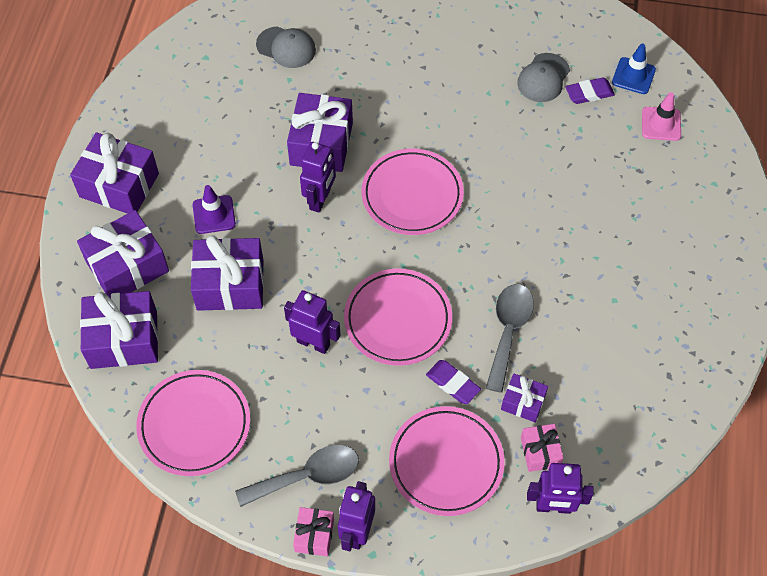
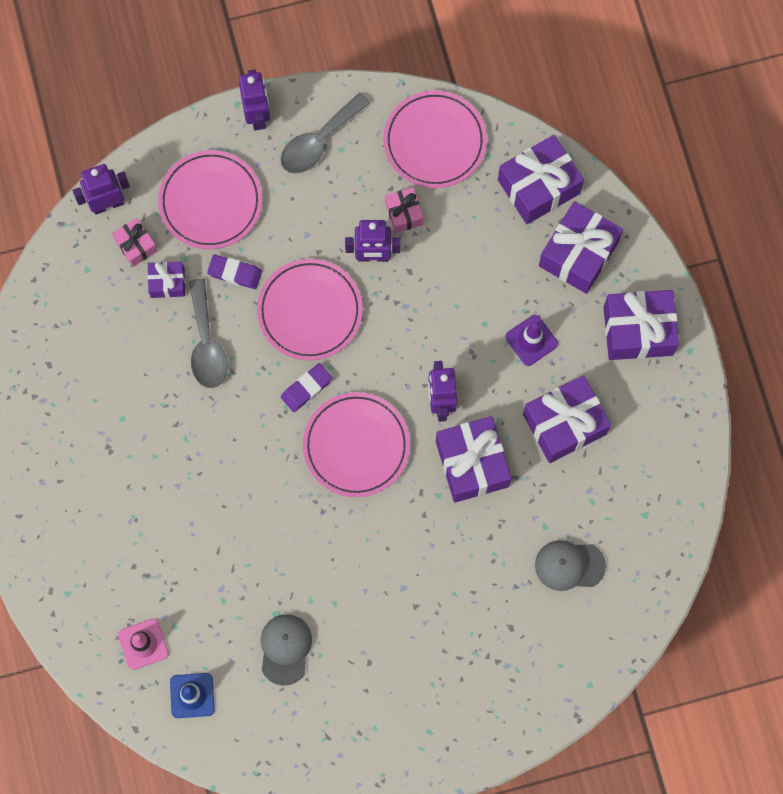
camera: 155 degrees right, 15 degrees up
(230, 284) = (476, 278): purple gift -> purple gift (564, 424)
(314, 535) = (290, 98): pink gift -> pink gift (404, 213)
(589, 93) = (230, 650): purple eraser -> purple eraser (306, 388)

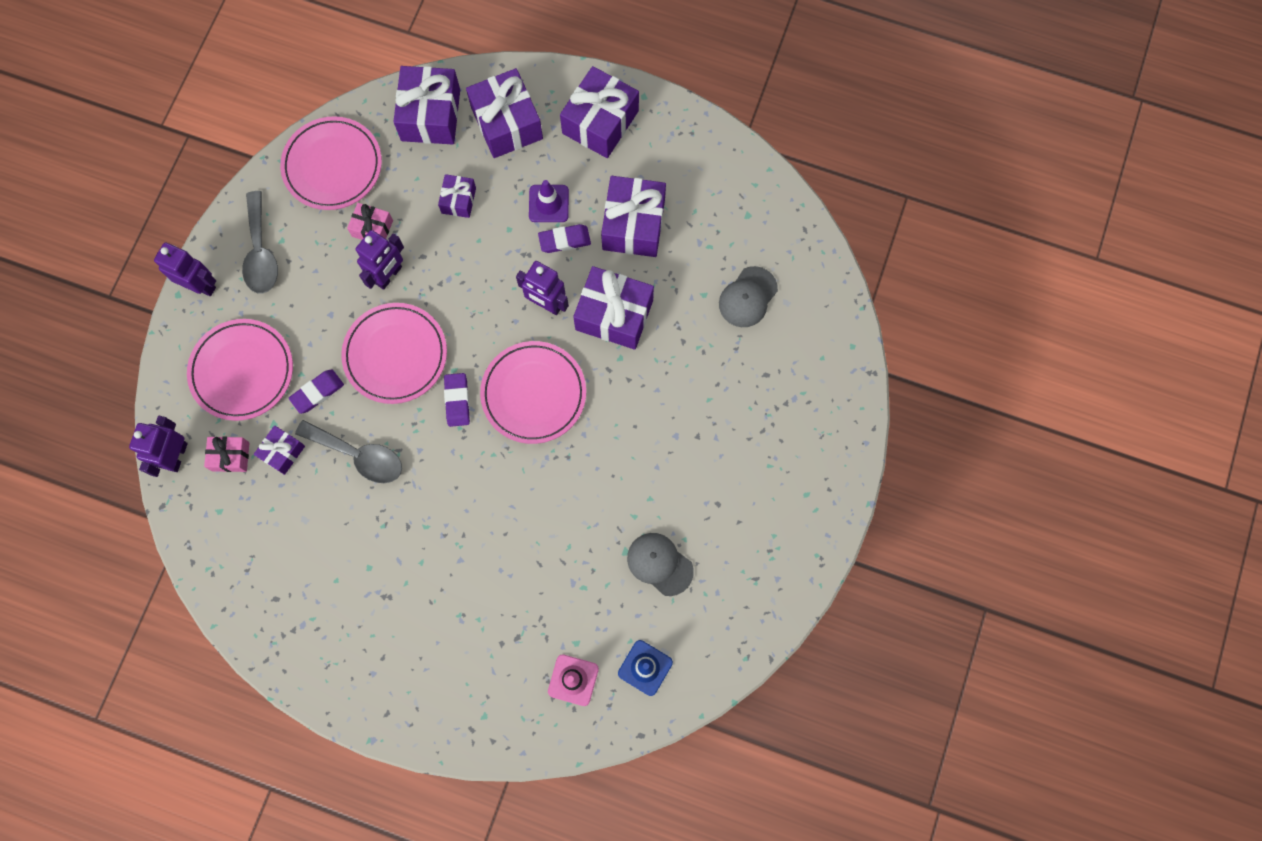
camera: 55 degrees left, 0 degrees up
(479, 264) = (458, 200): none -> purple gift
(508, 376) = (564, 240): none -> purple eraser

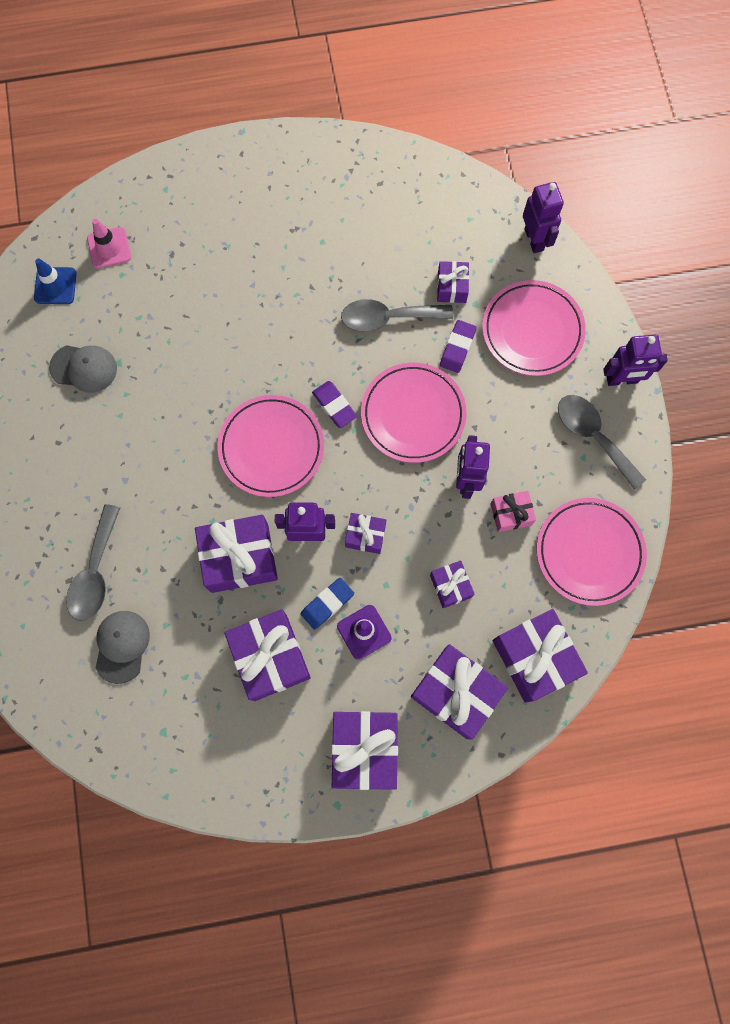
camera: 150 degrees right, 0 degrees up
(230, 456) = (491, 262): pink gift -> none
(500, 276) = (365, 535): none -> purple gift
(564, 240) = (327, 604): purple eraser -> blue eraser
(740, 369) = (95, 572): none -> grey spoon

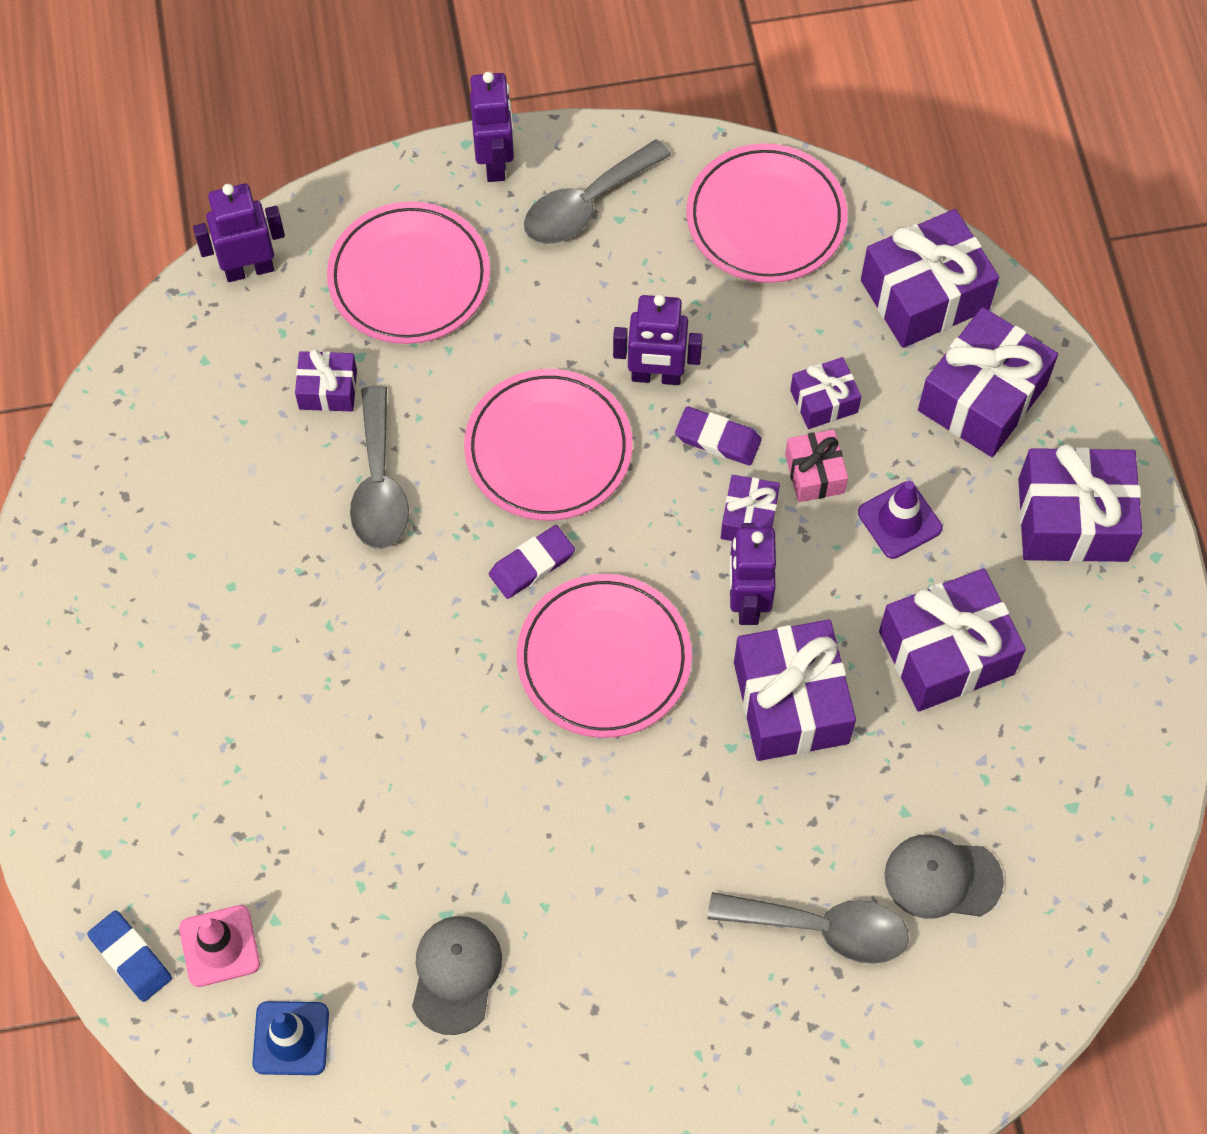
camera: 90 degrees left, 10 degrees down
(327, 604) = (859, 572): blue eraser -> blue eraser (131, 958)
(457, 348) = (435, 384): purple eraser -> purple eraser (718, 439)
(511, 514) = (709, 317): pink gift -> pink gift (814, 473)

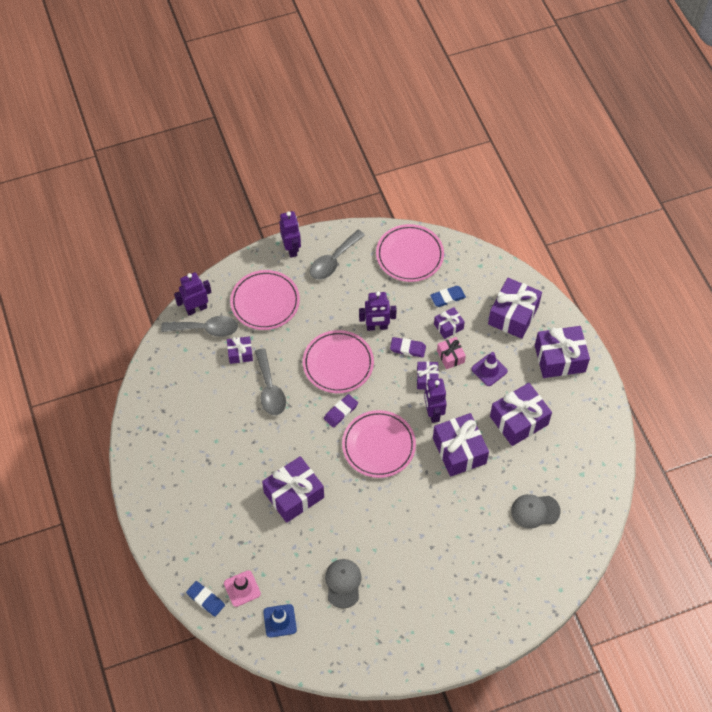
camera: 10 degrees left, 5 degrees down
(823, 928) = (490, 539): grey spoon -> grey spoon (206, 329)
(835, 332) = (447, 297): none -> blue eraser
(924, 295) = (481, 277): purple gift -> purple gift (294, 495)

